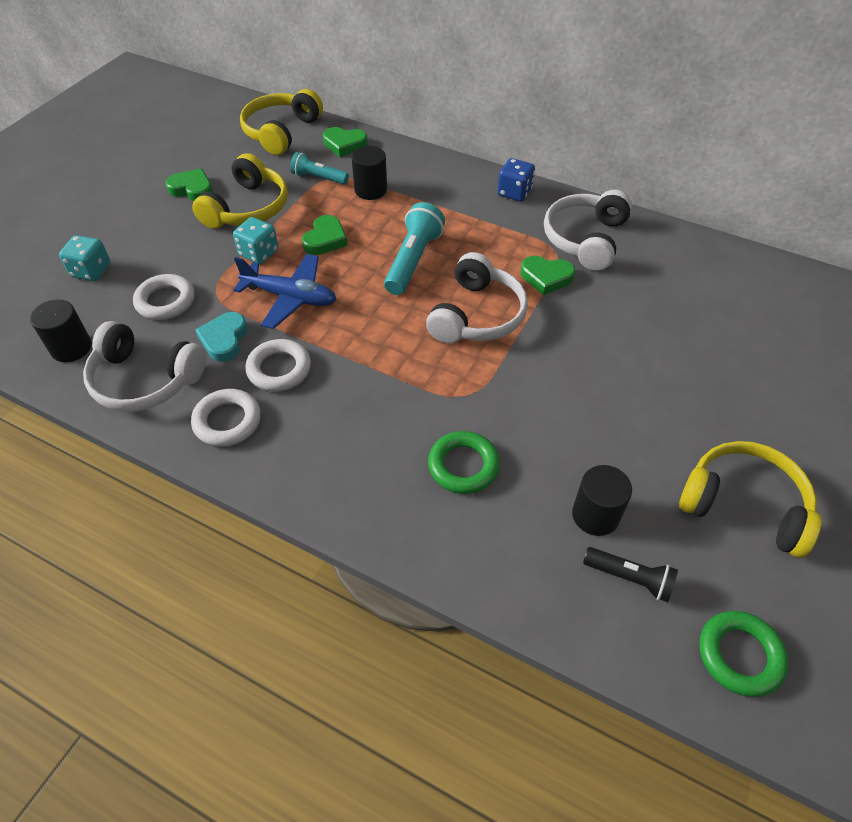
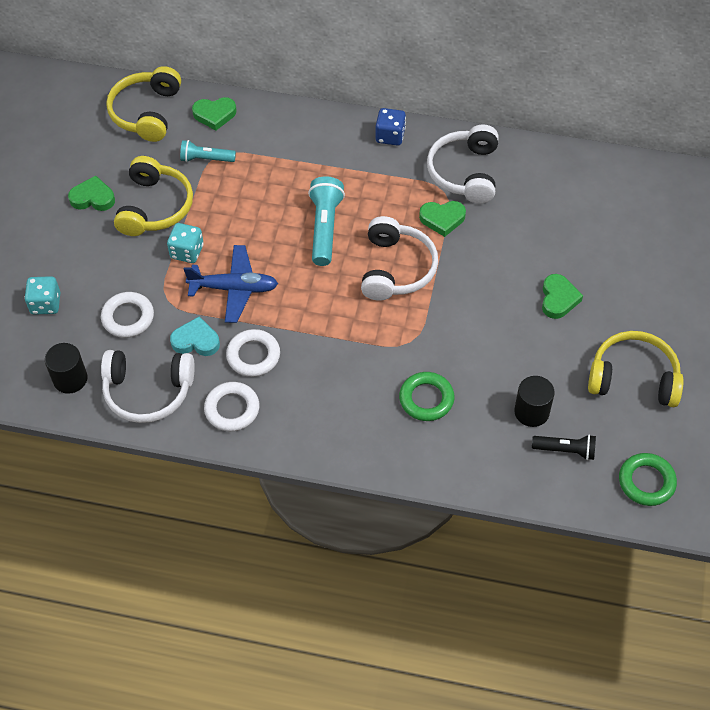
camera: 15 degrees left, 5 degrees up
(224, 339) = (196, 341): turquoise heart -> turquoise heart turned 105 degrees clockwise
(325, 239) = (240, 224): green heart -> green heart (558, 299)
(371, 190) = (259, 162): black cylinder -> none

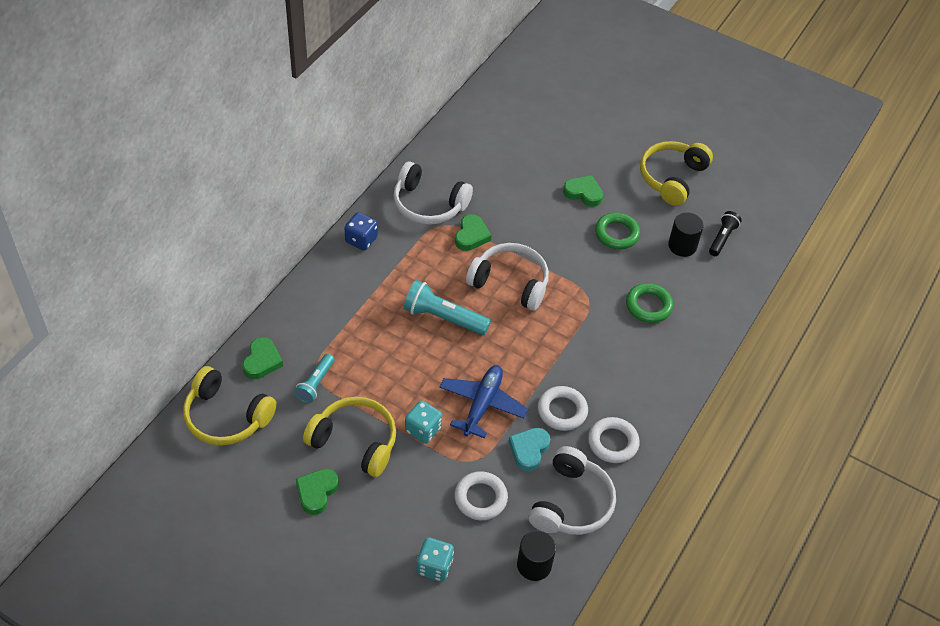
camera: 75 degrees left, 5 degrees down
(646, 482) = (762, 204): green ring -> green ring (616, 234)

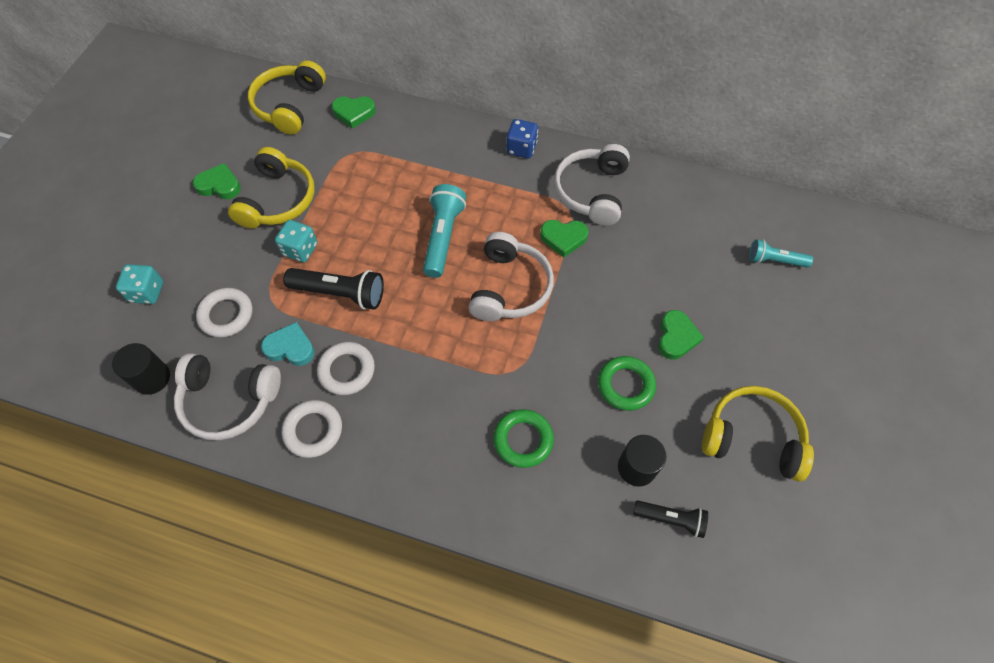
camera: 80 degrees right, 10 degrees up
(315, 384) = (337, 156): turquoise flashlight -> turquoise flashlight (774, 260)
(482, 404) = (340, 293): blue plane -> black flashlight

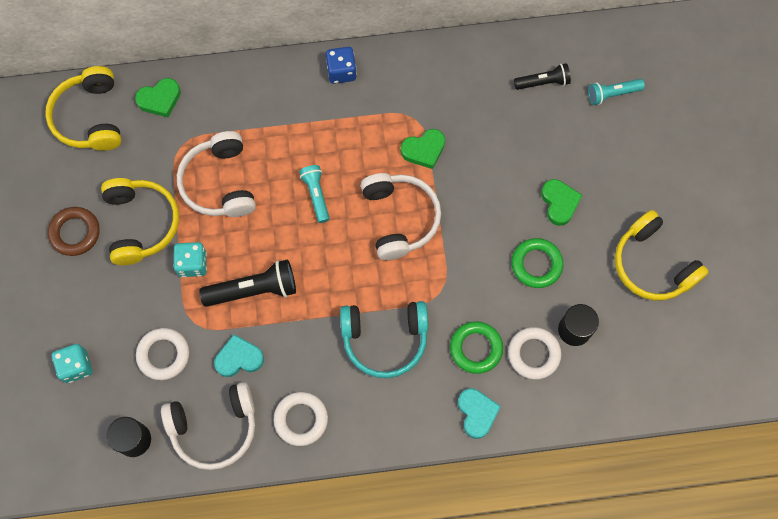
camera: 25 degrees left, 10 degrees up
(219, 185) = (75, 233): green heart -> brown ring
(347, 370) = (299, 356): white ring -> white ring (533, 354)
(436, 391) = (385, 339): none -> turquoise headphones
(443, 237) = (316, 195): turquoise flashlight -> turquoise flashlight, size x0.63
(491, 506) = (477, 413): none -> turquoise heart
(592, 192) = (427, 91): white headphones -> white headphones (220, 183)
(671, 519) = (617, 359): black flashlight -> black flashlight (543, 82)
(752, 438) = (652, 264): yellow headphones -> yellow headphones turned 120 degrees counterclockwise

